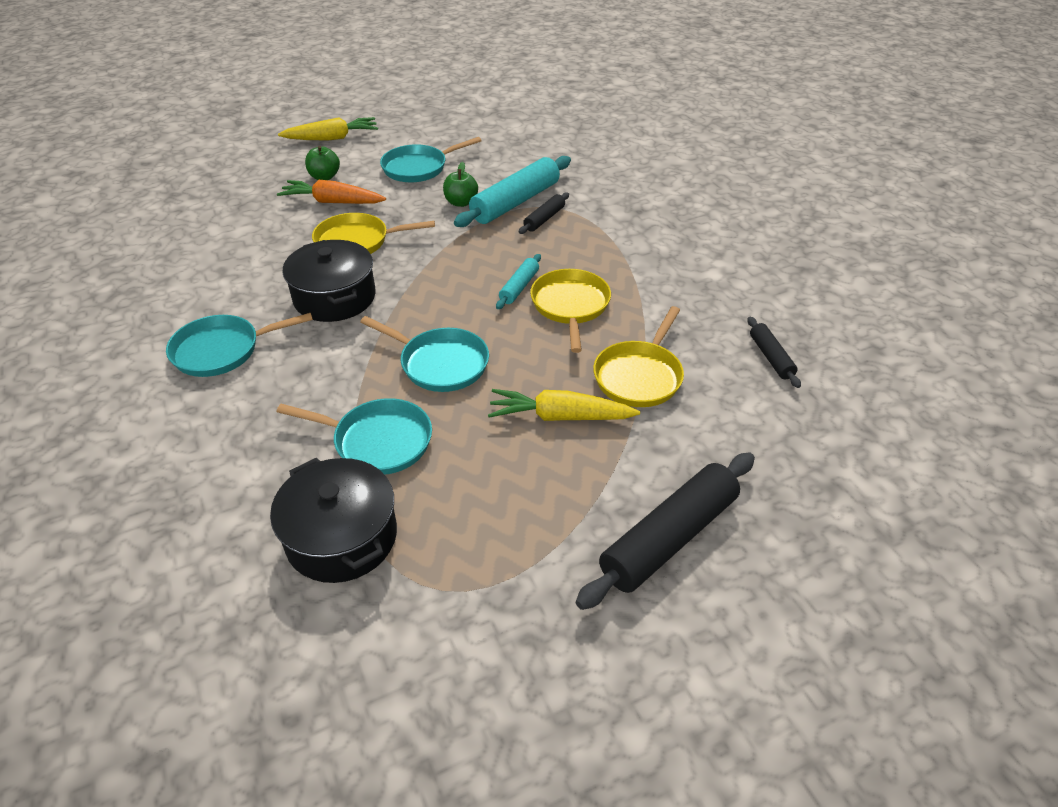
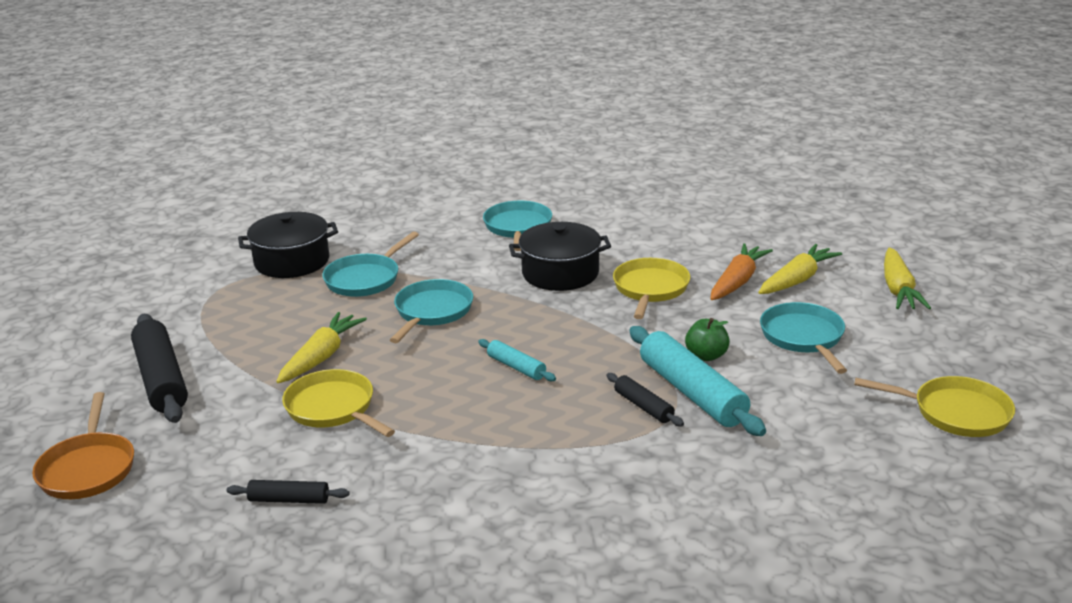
camera: 110 degrees right, 15 degrees down
(324, 177) = (797, 280): green apple -> yellow carrot
(440, 363) = (432, 312): turquoise pan -> turquoise pan turned 150 degrees clockwise
(570, 306) = (464, 391): yellow pan -> yellow pan (955, 413)
(841, 516) = (88, 468): none -> orange pan

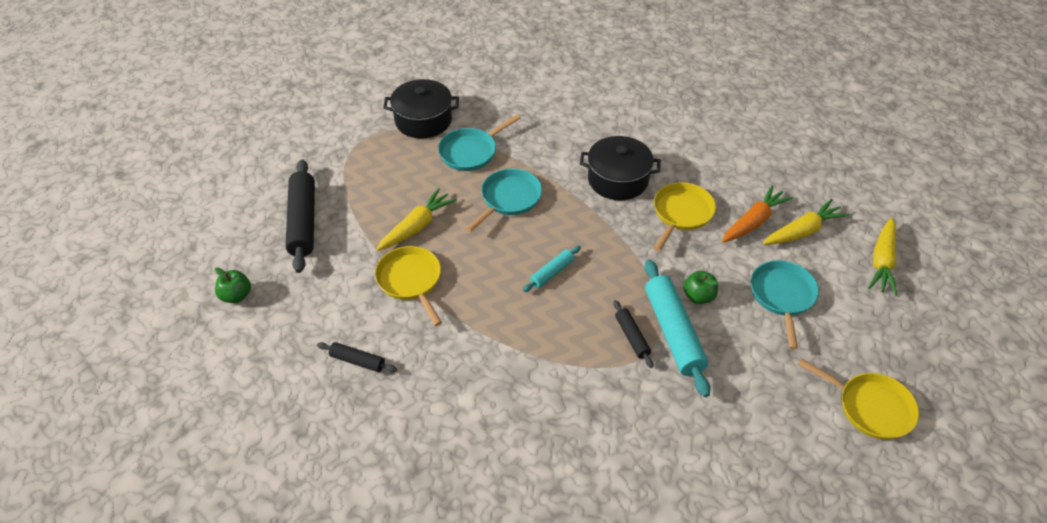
camera: 15 degrees right, 20 degrees up
(88, 468) = (236, 296): orange pan -> green apple
(516, 367) = (552, 272): turquoise rolling pin -> turquoise rolling pin turned 75 degrees clockwise
(518, 227) = (602, 120): turquoise pan -> none

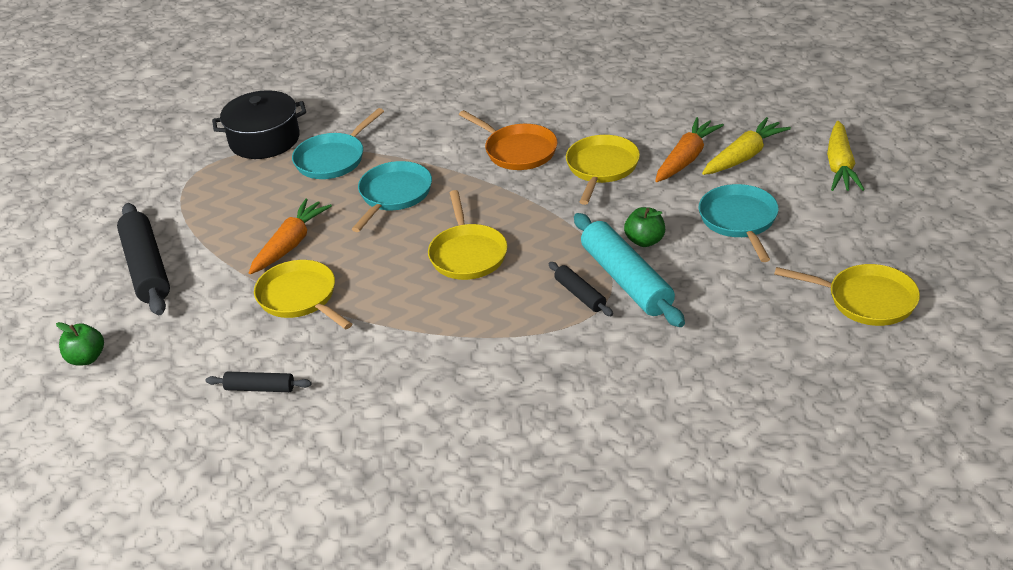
camera: 10 degrees left, 10 degrees down
(416, 227) = (290, 244): yellow carrot -> orange carrot
(552, 272) = (467, 254): turquoise rolling pin -> yellow pan
(618, 179) = (517, 151): black pot -> orange pan

